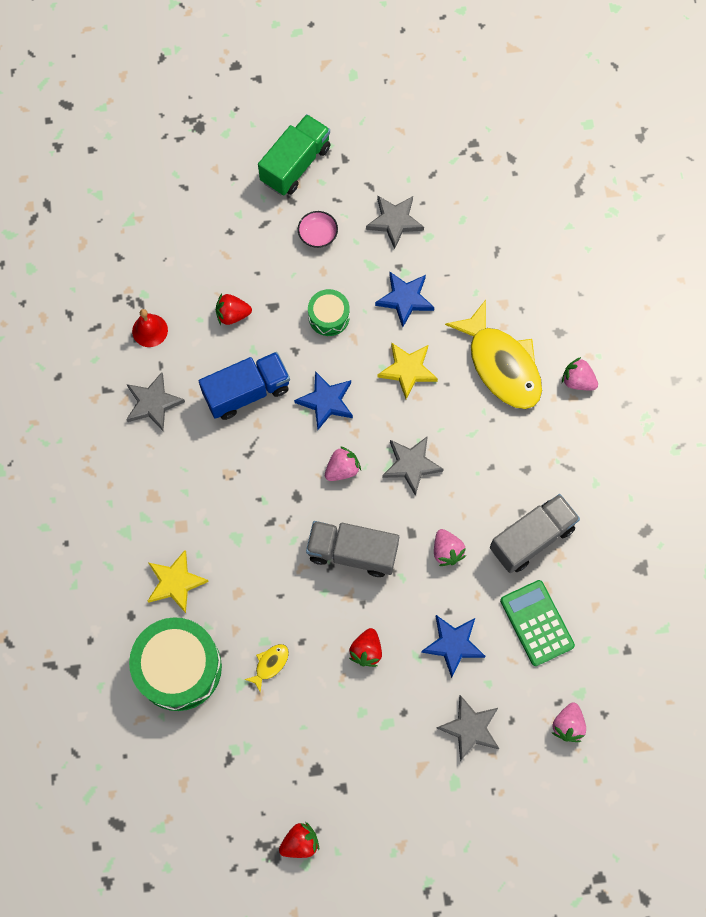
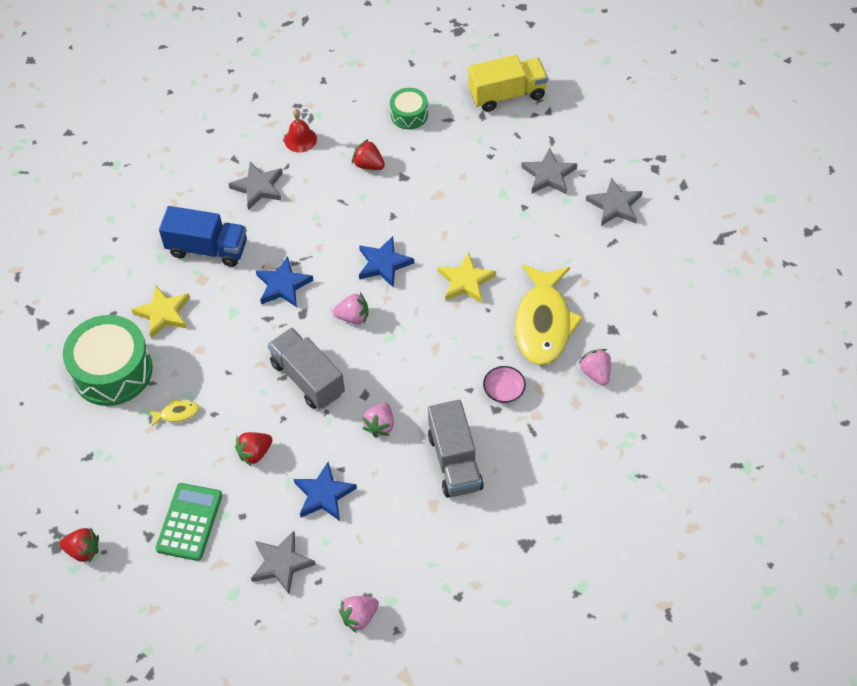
camera: 40 degrees right, 15 degrees down
(247, 392) = (331, 221): blue truck -> blue truck (207, 249)
(295, 165) = (507, 94): green truck -> yellow truck
(318, 234) = (481, 150): pink bowl -> pink bowl (504, 390)
(329, 317) = (438, 208): green drum -> green drum (409, 114)
(405, 299) = (508, 232): blue star -> blue star (283, 285)
(411, 465) = (408, 348): grey star -> grey star (615, 205)
(531, 538) = (455, 461): grey truck -> grey truck turned 75 degrees clockwise
(537, 623) = (403, 525): green calculator -> green calculator (189, 522)

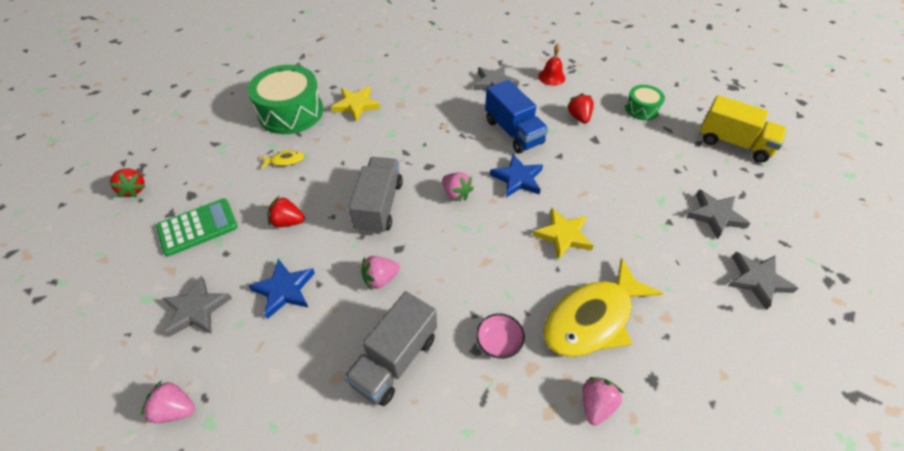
camera: 45 degrees right, 5 degrees down
(177, 413) = (285, 160): yellow fish -> yellow fish turned 45 degrees counterclockwise
(207, 249) = (424, 92): blue truck -> blue truck (513, 132)
(283, 285) = (439, 142): blue star -> none

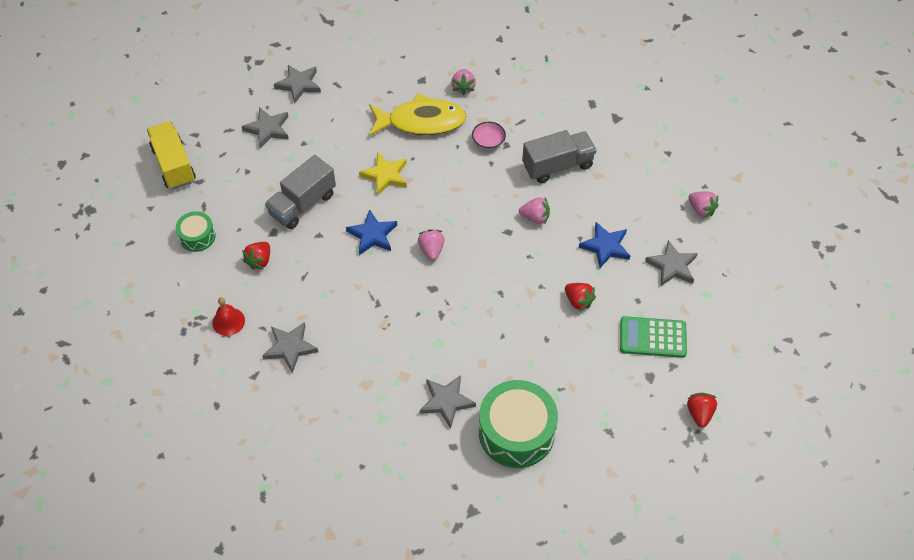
camera: 145 degrees left, 5 degrees up
(285, 160) = (551, 368): yellow fish -> none
(356, 105) = (446, 401): yellow star -> grey star
(379, 206) = (499, 274): grey truck -> grey truck (302, 204)
(513, 132) = (331, 280): blue truck -> none
(596, 404) = (463, 87): pink strawberry -> pink strawberry turned 60 degrees counterclockwise

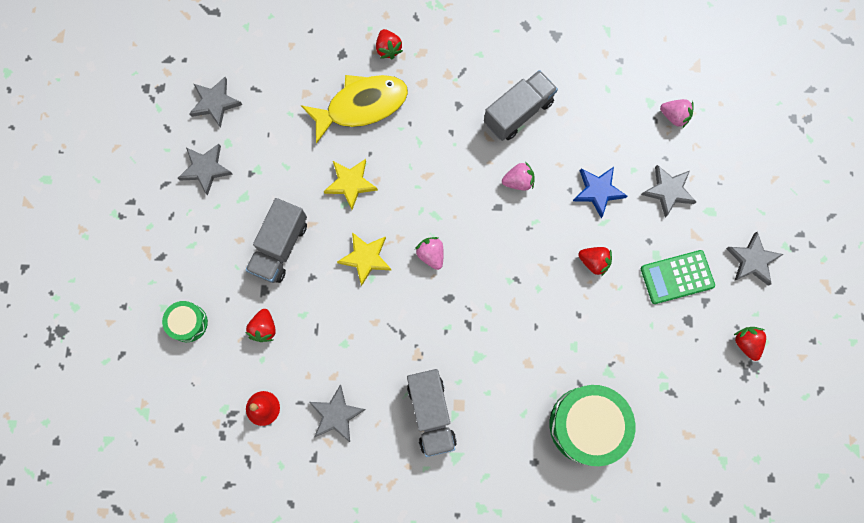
camera: 20 degrees left, 20 degrees up
(174, 165) = (125, 247): yellow truck -> none
(372, 235) = (365, 258): blue star -> yellow star
(375, 374) = (431, 413): none -> grey truck
(446, 401) = (510, 417): grey star -> grey star (752, 260)
(463, 87) = (388, 49): pink strawberry -> red strawberry
(488, 141) = (438, 107): pink bowl -> none

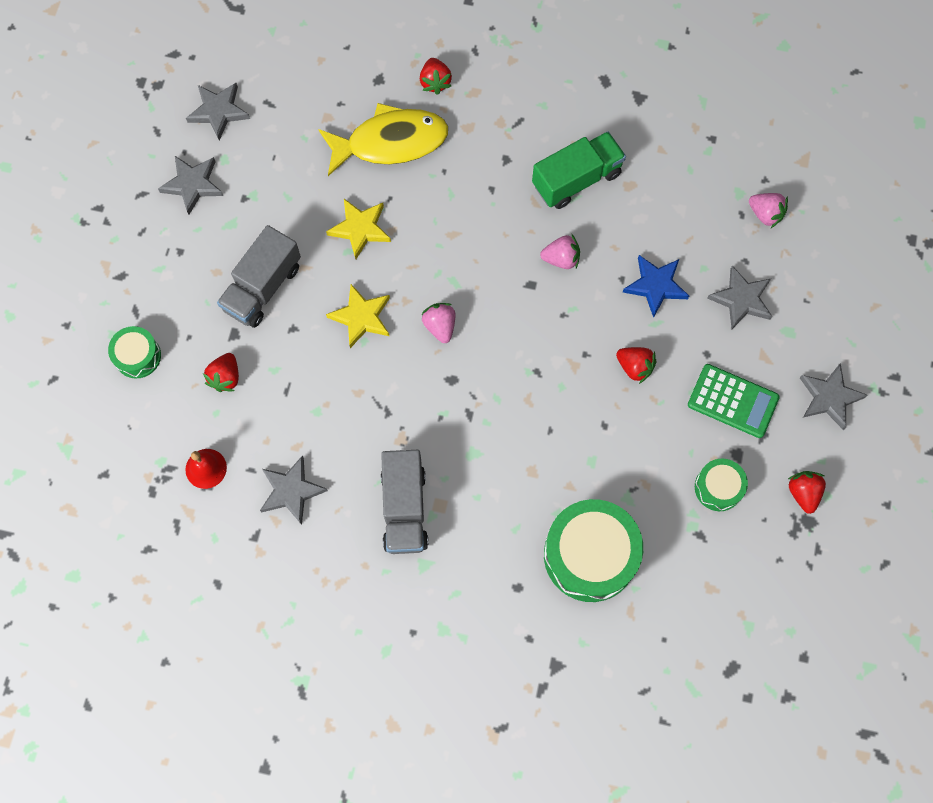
camera: 10 degrees right, 5 degrees down
(518, 112) = (576, 179): grey truck -> green truck
(677, 277) = (732, 401): green calculator -> green calculator turned 150 degrees counterclockwise
(678, 350) = (718, 487): none -> green drum

